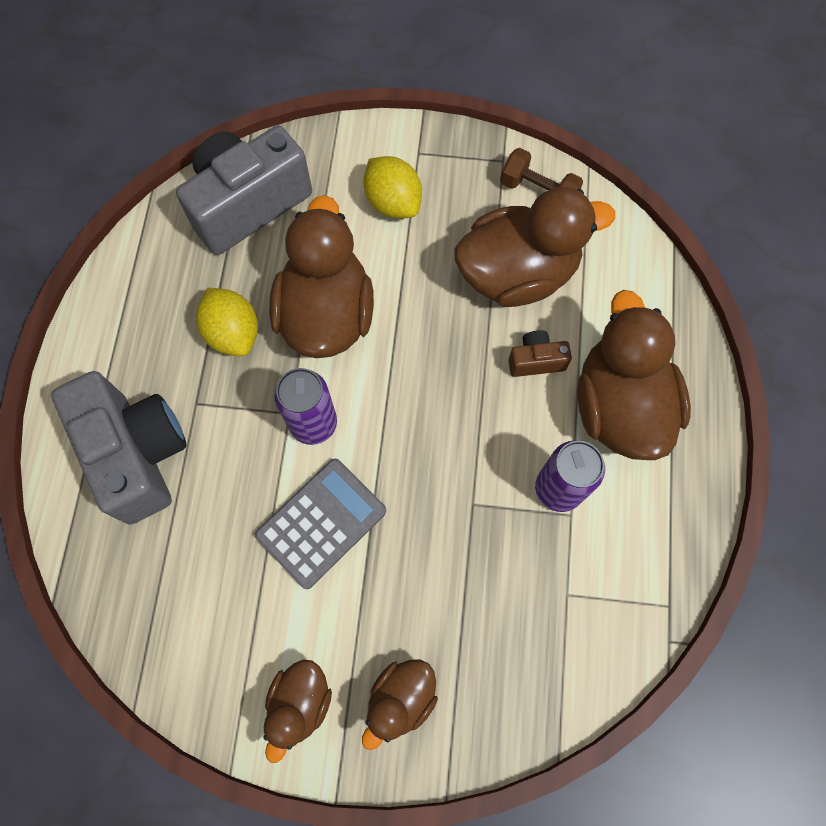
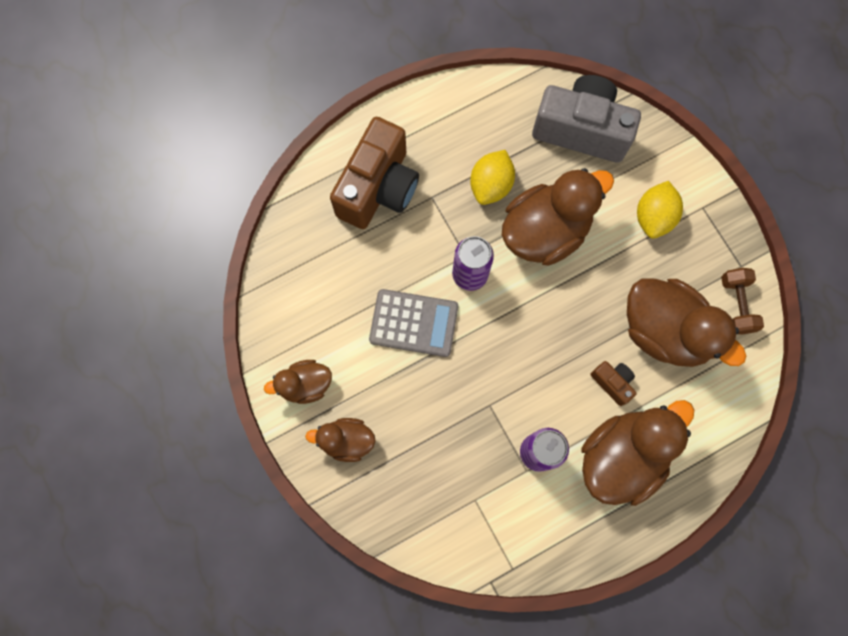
camera: 55 degrees right, 5 degrees up
(138, 453) = (378, 188): grey camera -> brown camera

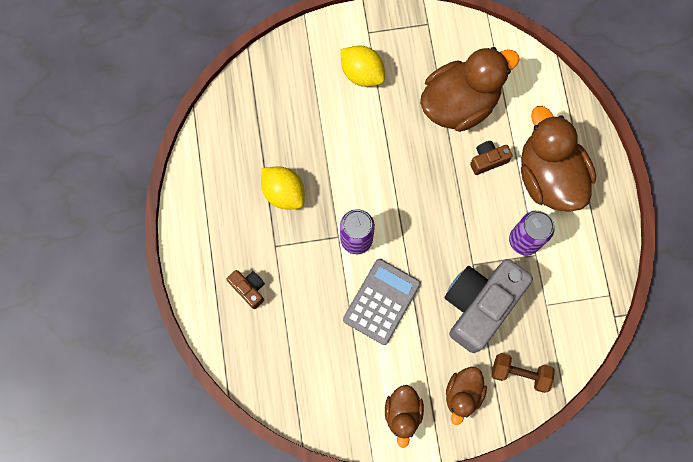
camera: 70 degrees left, 0 degrees up
(378, 188) = (249, 289): brown camera -> brown camera, size x0.44
(545, 231) = (341, 163): brown duck -> none
(581, 130) = (263, 100): grey camera -> grey camera (479, 305)
(736, 305) = (458, 41): brown dumbbell -> brown dumbbell (520, 373)

